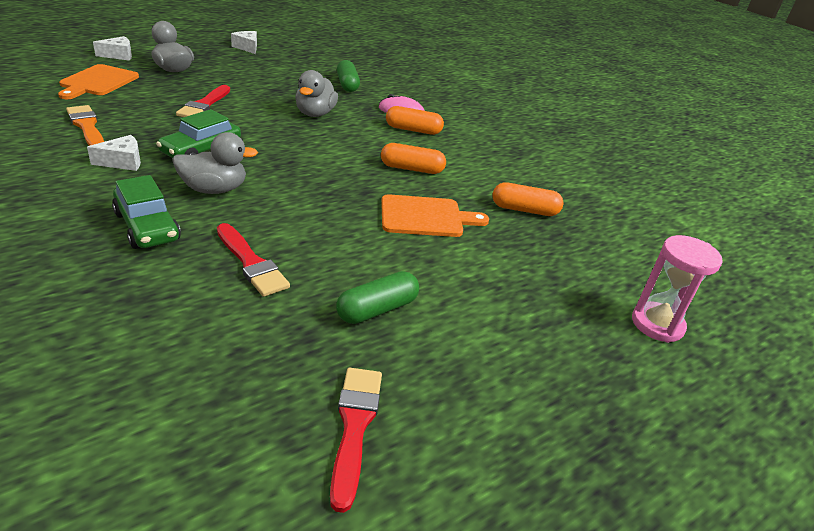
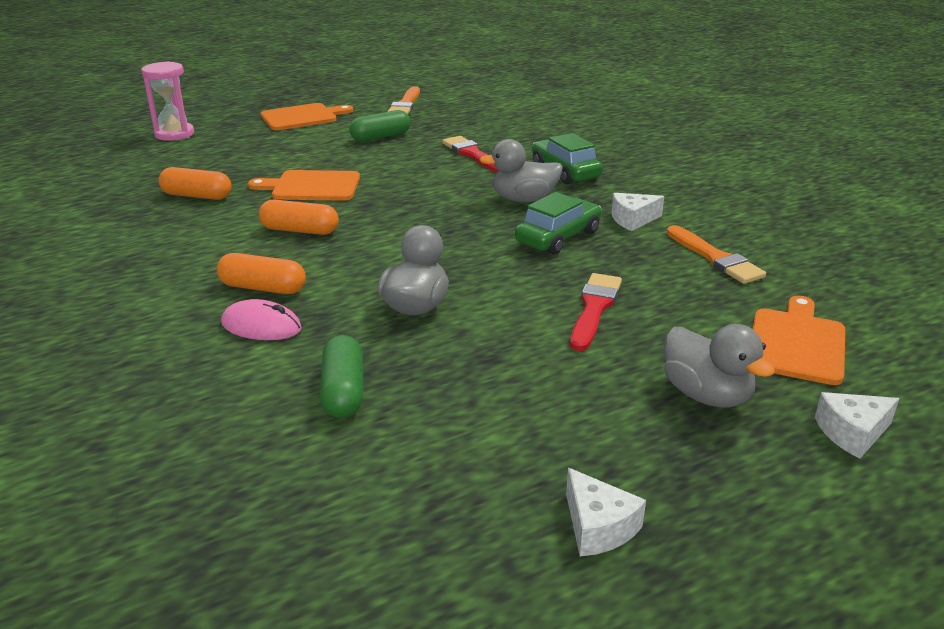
camera: 170 degrees left, 5 degrees down
(354, 426) = (405, 105): red brush -> orange brush
(518, 375) = (302, 117): none -> orange cutting board

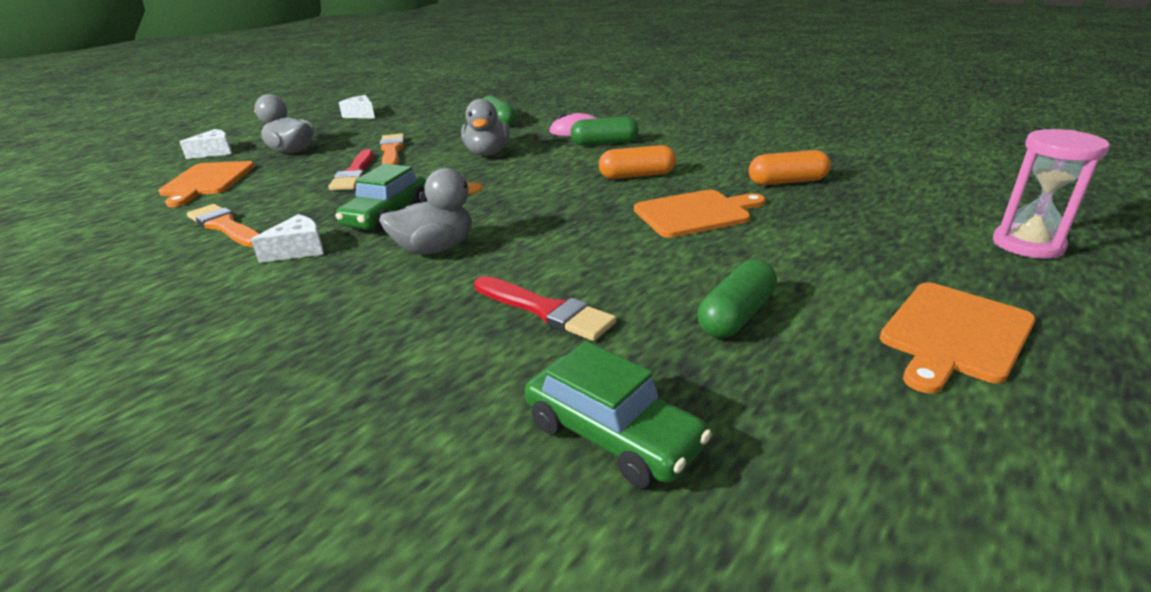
camera: 160 degrees right, 0 degrees up
(263, 288) = (604, 143): orange capsule -> green capsule
(405, 105) = (842, 452): orange brush -> orange brush (392, 151)
(565, 171) = (384, 308): green car -> green car (612, 435)

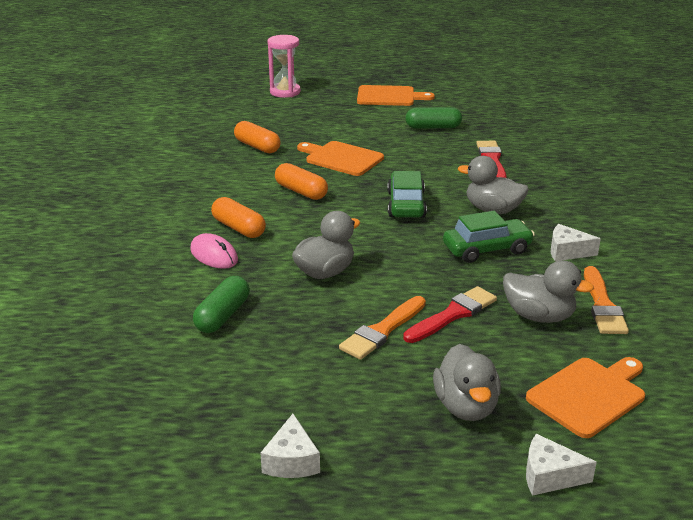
camera: 130 degrees left, 0 degrees up
(282, 198) = (539, 316): none -> grey duck
(604, 143) = (238, 228): green capsule -> orange capsule
(612, 435) = (531, 128): green car -> green car (406, 205)

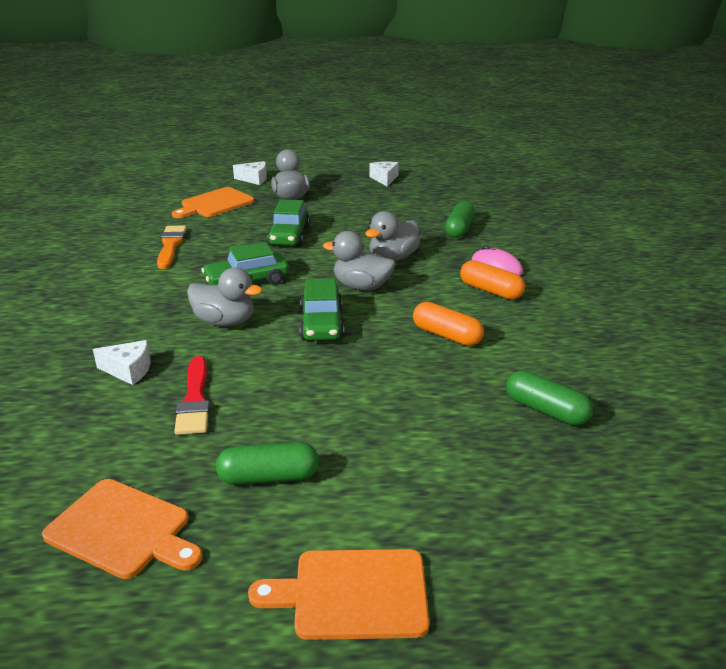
camera: 175 degrees right, 0 degrees up
(257, 146) = (546, 410): orange capsule -> green capsule
(285, 92) = (597, 599): pink hourglass -> none
(341, 158) = (412, 392): orange cutting board -> orange cutting board (122, 530)
(382, 331) = (341, 226): orange brush -> none
(453, 314) = (289, 236): red brush -> green car
(539, 316) = (224, 237): grey duck -> grey duck (361, 287)
(567, 252) = (171, 282): white cheese -> white cheese (128, 370)

